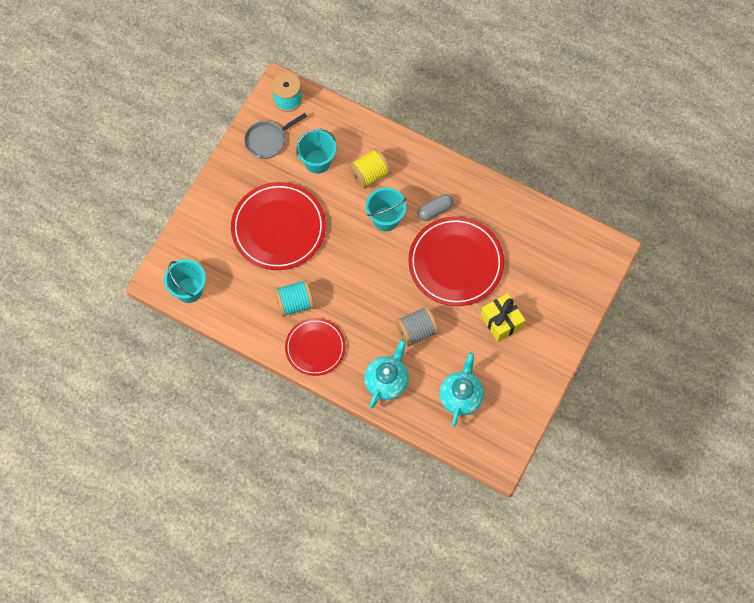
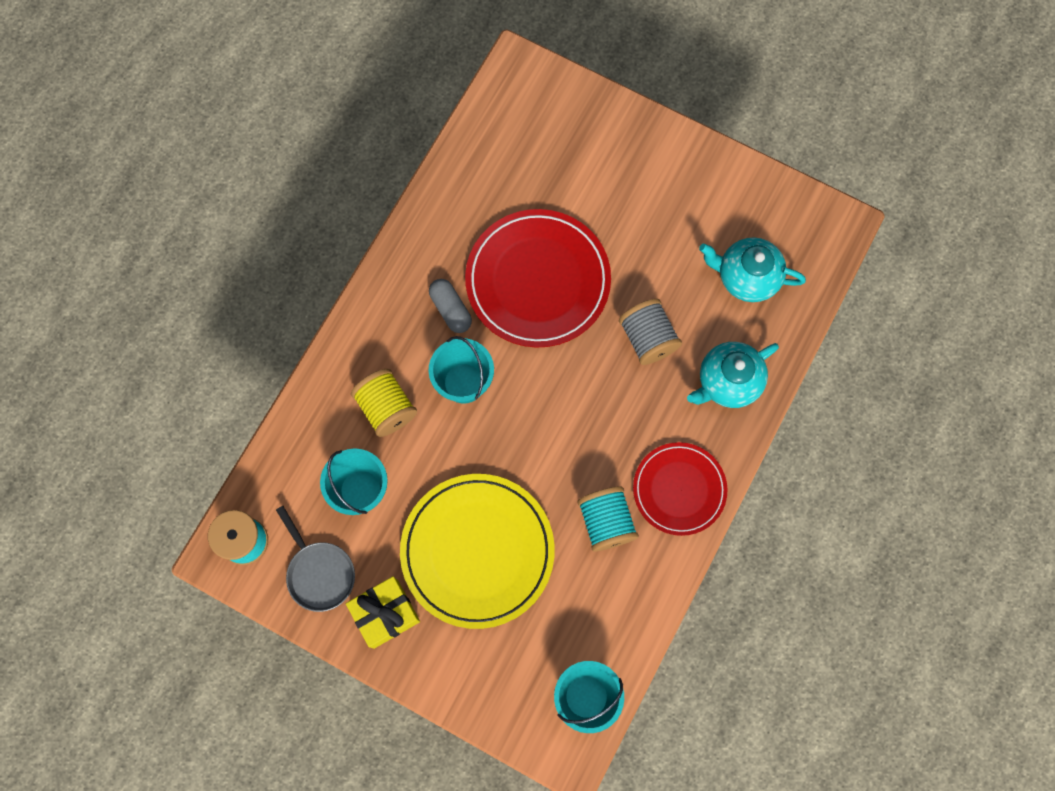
camera: 90 degrees left, 5 degrees up
(278, 228) = (477, 551): red plate -> yellow plate
(387, 380) = (727, 382): turquoise teapot -> turquoise teapot turned 60 degrees counterclockwise
(501, 321) = (629, 218): yellow gift -> yellow gift (385, 614)

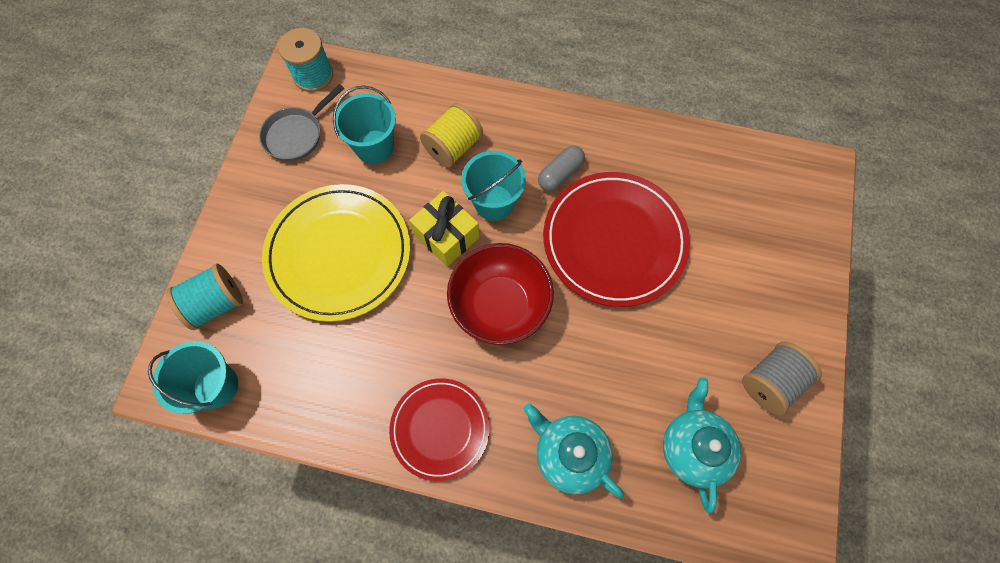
camera: 75 degrees right, 5 degrees down
(385, 614) = (269, 194): yellow gift -> yellow gift (446, 236)
(575, 405) = (500, 305): none -> red bowl
(606, 522) = (390, 363): turquoise spool -> turquoise spool (216, 303)
(647, 338) = (590, 358): grey spool -> grey spool (770, 382)

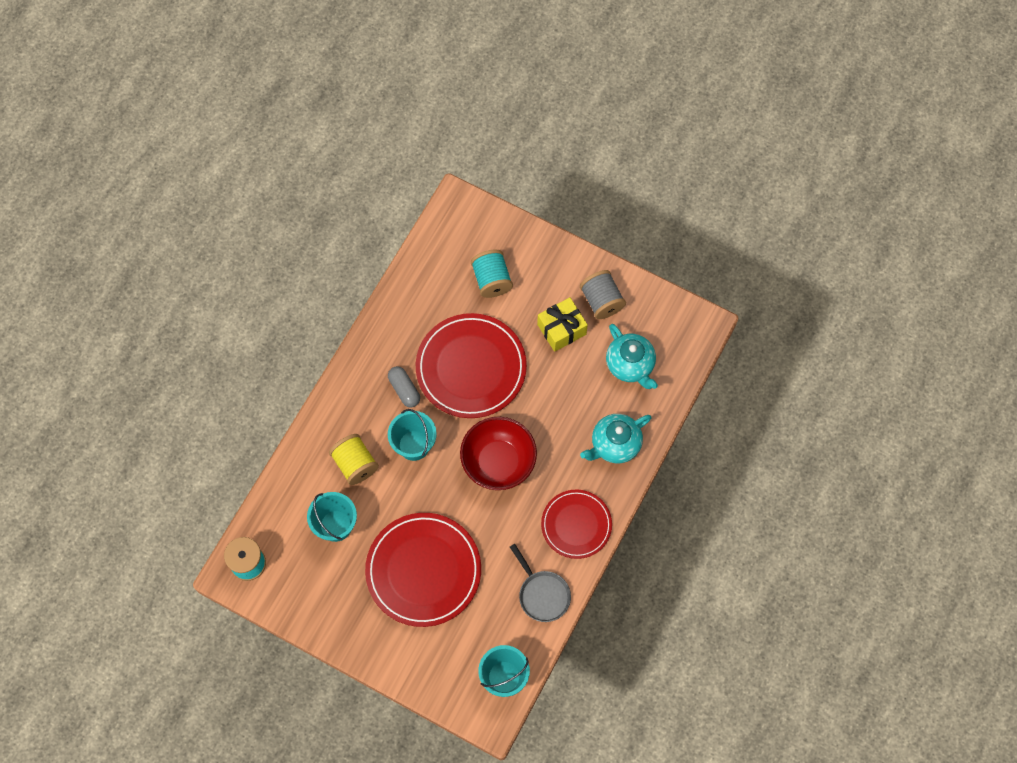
camera: 75 degrees left, 0 degrees up
(216, 303) = (438, 670): turquoise spool -> turquoise spool (491, 280)
(296, 135) = (304, 586): grey pan -> grey pan (542, 594)
(339, 254) = (423, 570): yellow plate -> red plate
(446, 236) = (432, 487): yellow gift -> yellow gift (561, 329)
(692, 447) = (630, 365): turquoise teapot -> turquoise teapot turned 135 degrees counterclockwise

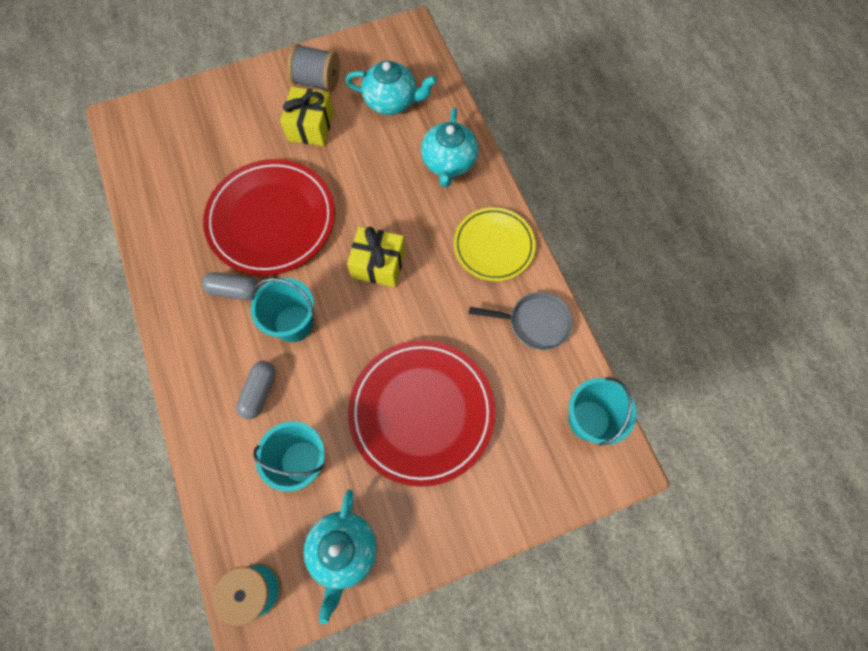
camera: 50 degrees left, 0 degrees up
(306, 593) = (343, 551): none -> turquoise teapot
(355, 464) = (259, 392): yellow spool -> grey capsule
(491, 280) = (213, 144): turquoise spool -> none
(498, 462) = (378, 264): red bowl -> yellow gift
(576, 525) = (494, 246): red plate -> yellow plate

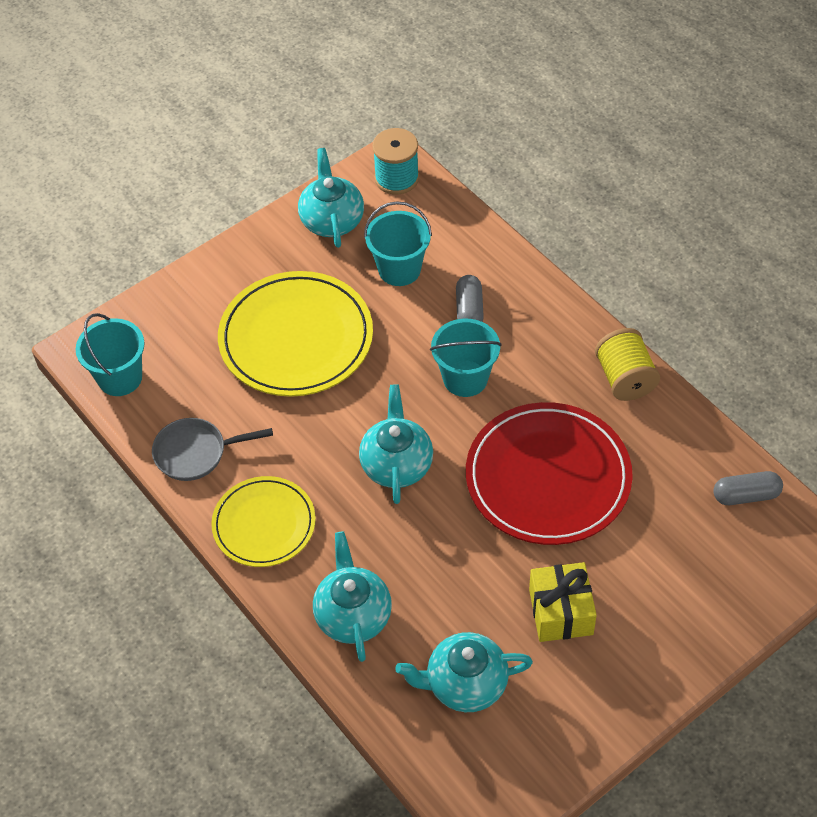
camera: 165 degrees right, 15 degrees down
(169, 283) = (625, 378): none -> yellow spool
(234, 290) = (548, 391): grey capsule -> grey capsule (746, 495)
(317, 81) = (586, 684): grey spool -> none
(378, 264) = (396, 464): yellow gift -> turquoise teapot
(421, 412) = (296, 338): red plate -> yellow plate

